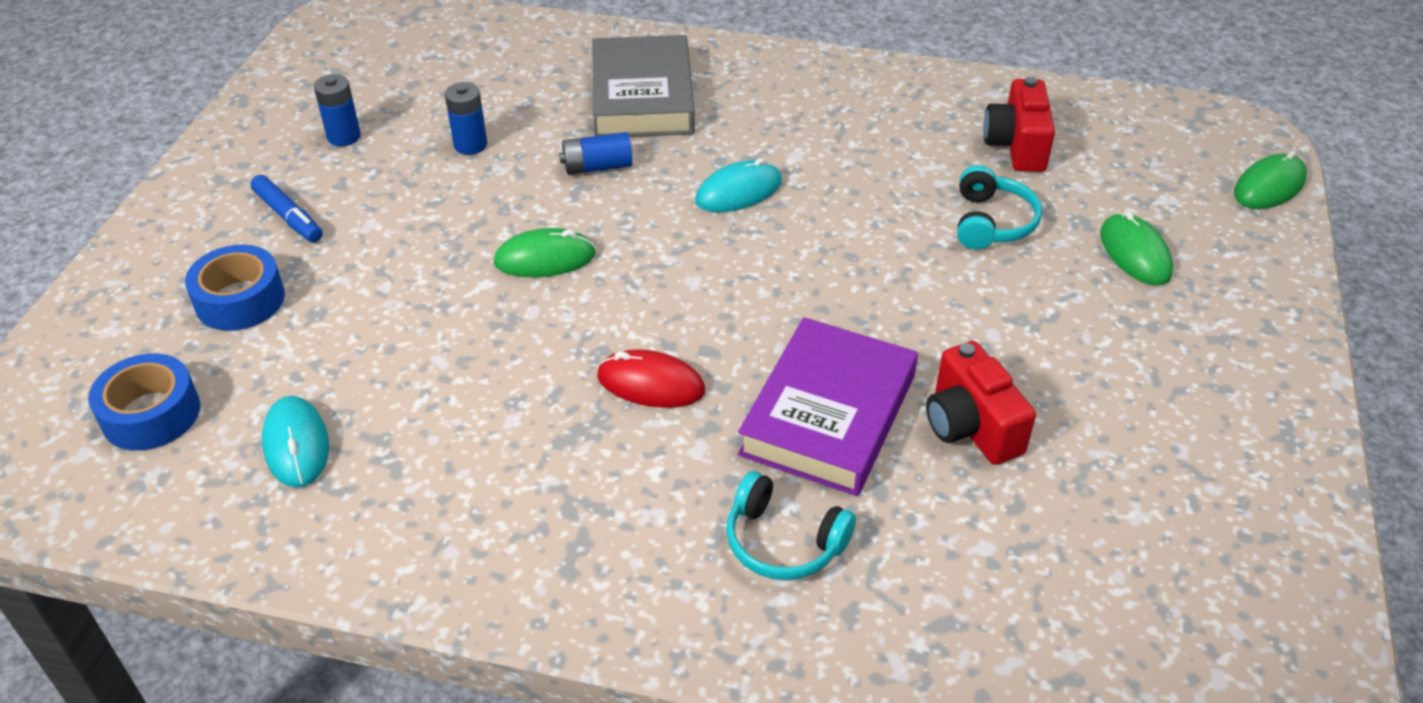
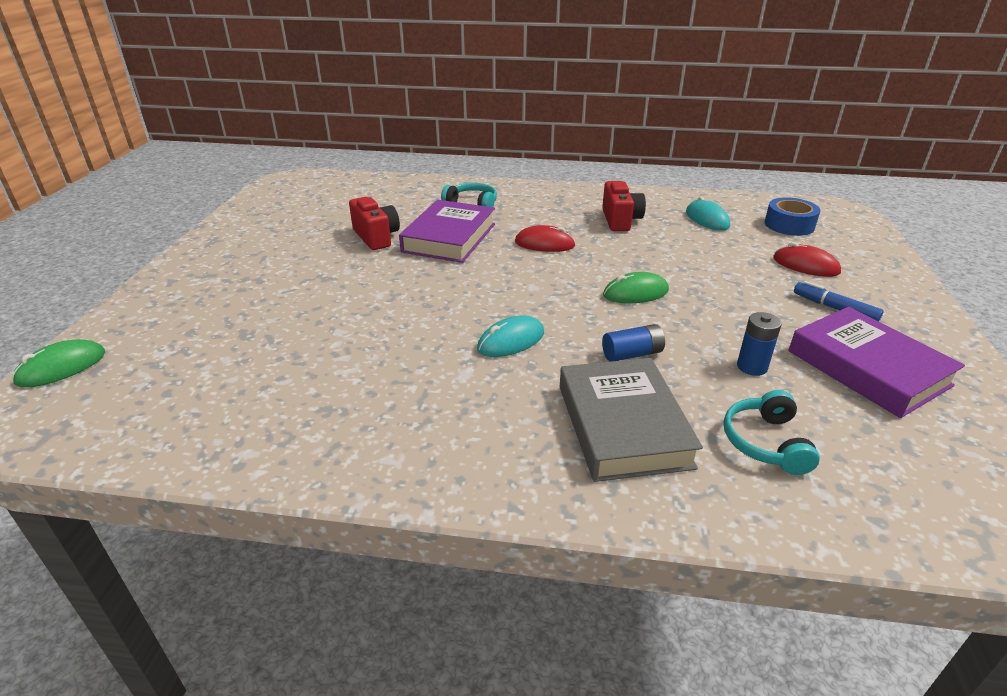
camera: 175 degrees right, 10 degrees down
(240, 300) = (805, 265): blue tape -> red mouse
(344, 136) = (867, 368): blue battery -> purple book
(992, 222) = (316, 329): turquoise headphones -> turquoise headphones (765, 442)
(1016, 146) = (259, 393): red camera -> red camera (620, 220)
(1135, 253) = (222, 315): green mouse -> none

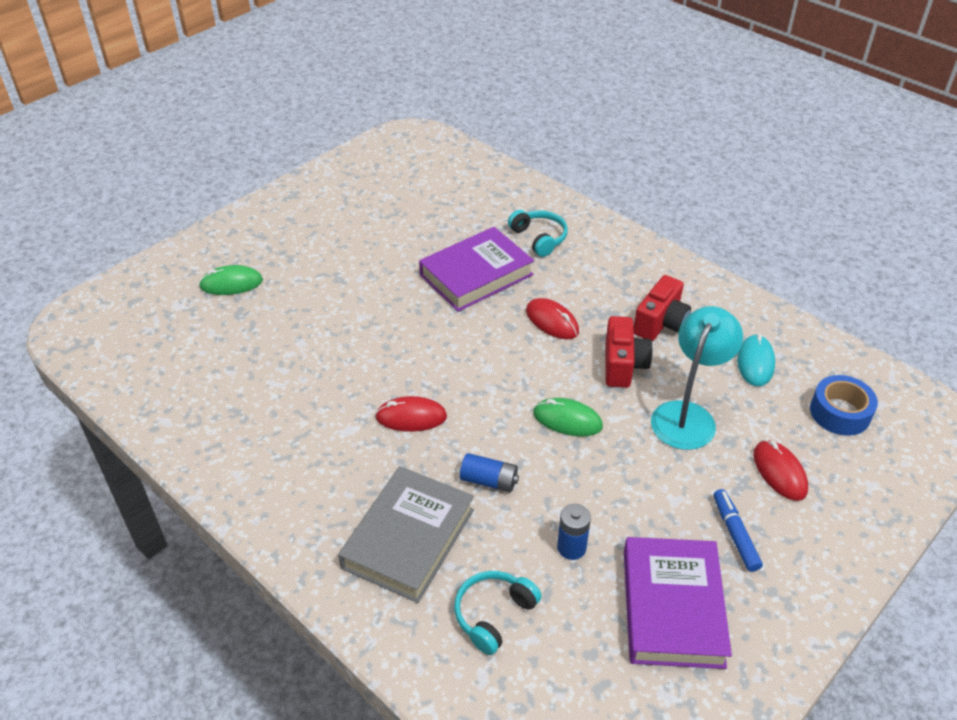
camera: 35 degrees right, 10 degrees up
(61, 367) = (116, 289): green mouse -> green mouse (231, 284)
(376, 237) = (417, 246): red camera -> red camera (623, 365)
(511, 341) = (411, 417): turquoise mouse -> red mouse
(709, 259) = (688, 415): none -> turquoise lamp

